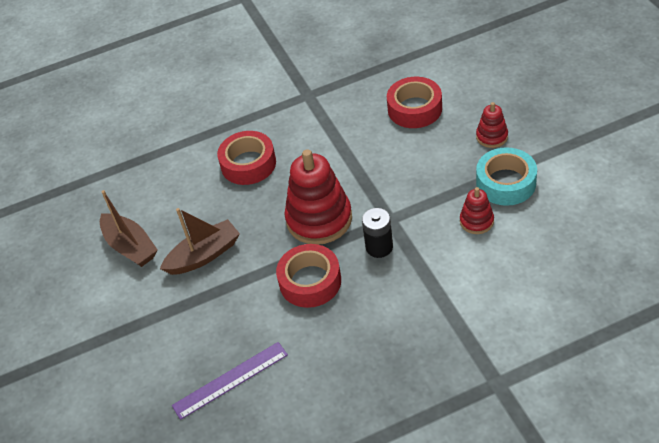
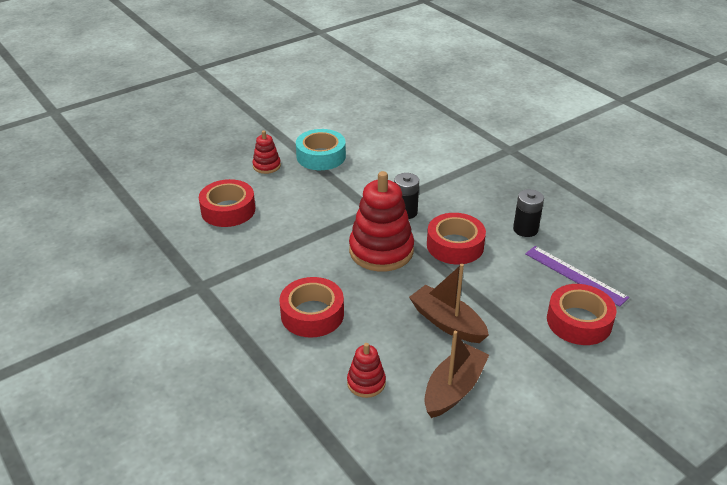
camera: 110 degrees left, 10 degrees down
(166, 361) = (579, 321): none -> red tape
(320, 354) = (525, 229): none -> black battery
(476, 221) = (365, 167): red stacking toy -> red stacking toy (366, 383)

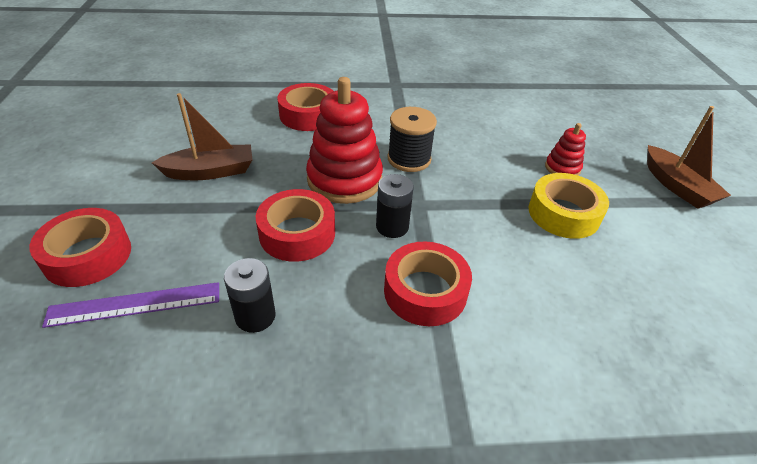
camera: 120 degrees right, 5 degrees up
(228, 210) = (491, 122): red tape -> red tape (425, 291)
(321, 156) = (563, 213): turquoise tape -> yellow tape
(323, 232) = (409, 159): none -> black spool
(366, 383) = (214, 110): red stacking toy -> none
(453, 389) = (151, 141): brown boat -> brown boat (677, 186)

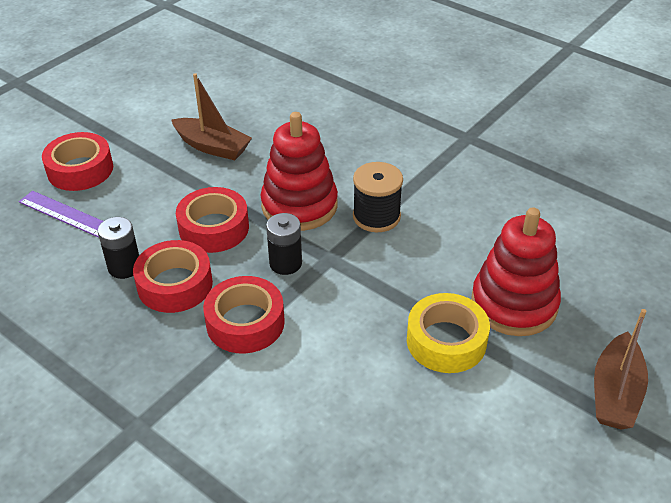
camera: 45 degrees right, 0 degrees up
(308, 115) = (344, 132): red tape -> red tape (175, 284)
(562, 168) = (514, 304): red stacking toy -> red stacking toy, size x2.01

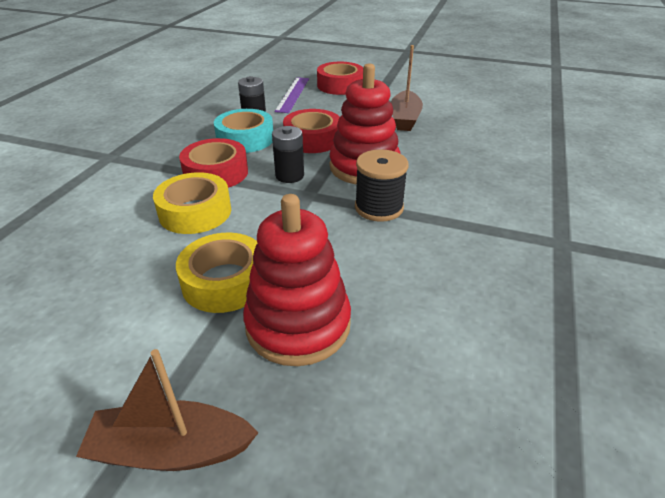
camera: 70 degrees right, 5 degrees down
(175, 284) = (245, 139): red tape -> turquoise tape
(321, 350) = (195, 212): none -> yellow tape

